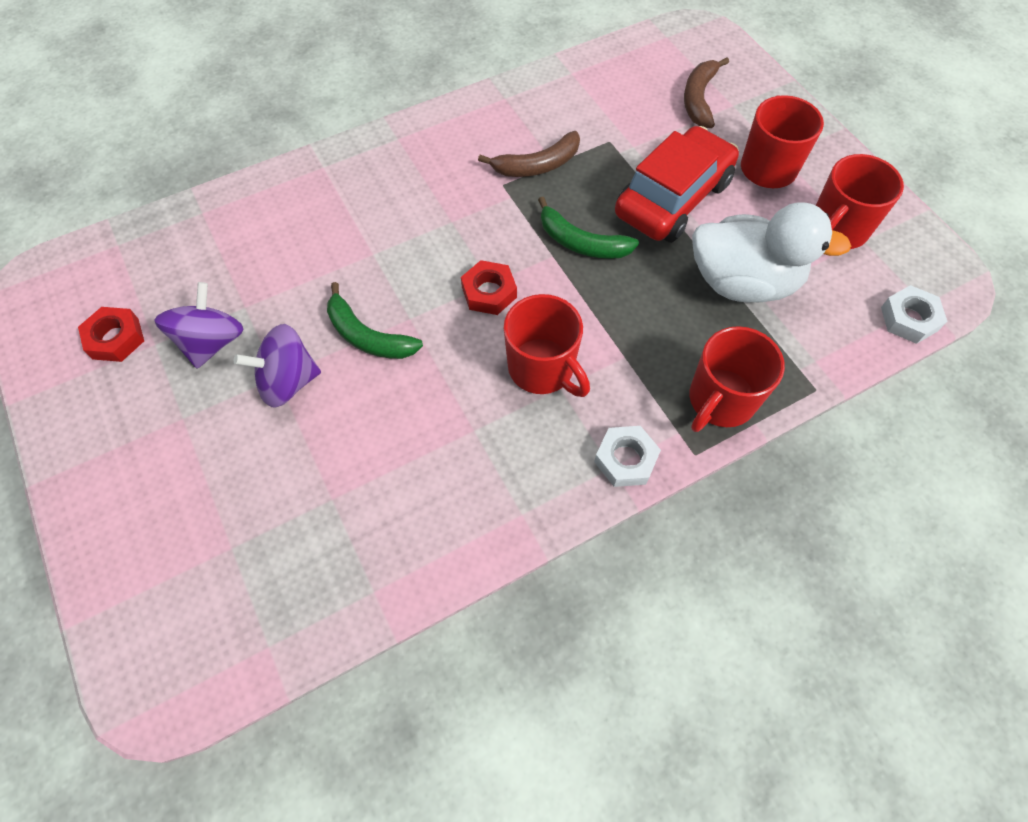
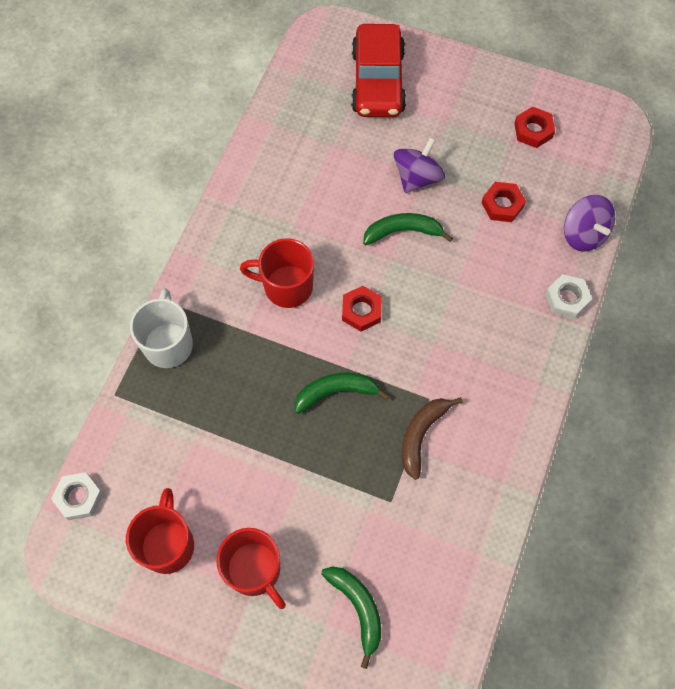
camera: 140 degrees right, 5 degrees up
(212, 342) = (482, 166): purple spinning top -> purple spinning top (583, 234)
(244, 289) = (502, 205): none -> red nut
(626, 459) = (198, 269): white nut -> white nut (566, 299)
(673, 198) = (303, 480): red car -> red car (378, 81)
(699, 99) = (358, 608): brown banana -> green banana
(720, 401) = (168, 343): red mug -> white mug
(743, 282) = (207, 443): white duck -> none

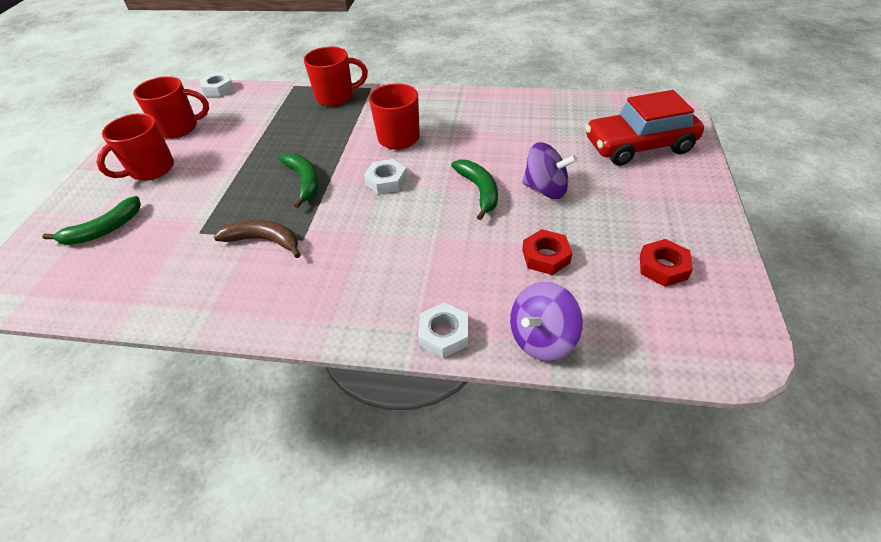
camera: 80 degrees right, 20 degrees down
(168, 343) = (336, 97): white mug -> red mug
(361, 311) = (386, 181): red nut -> white nut

